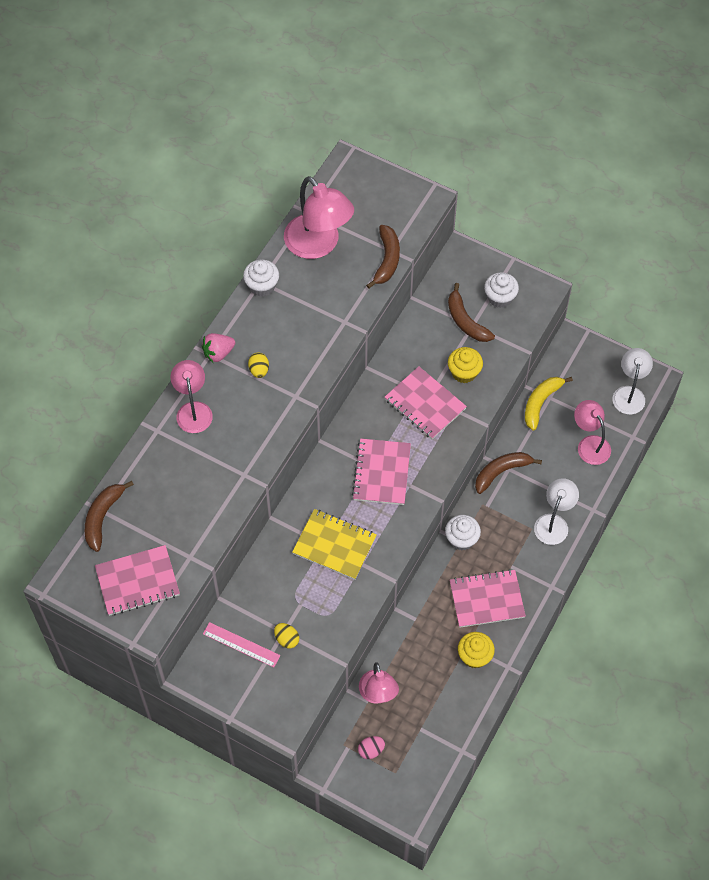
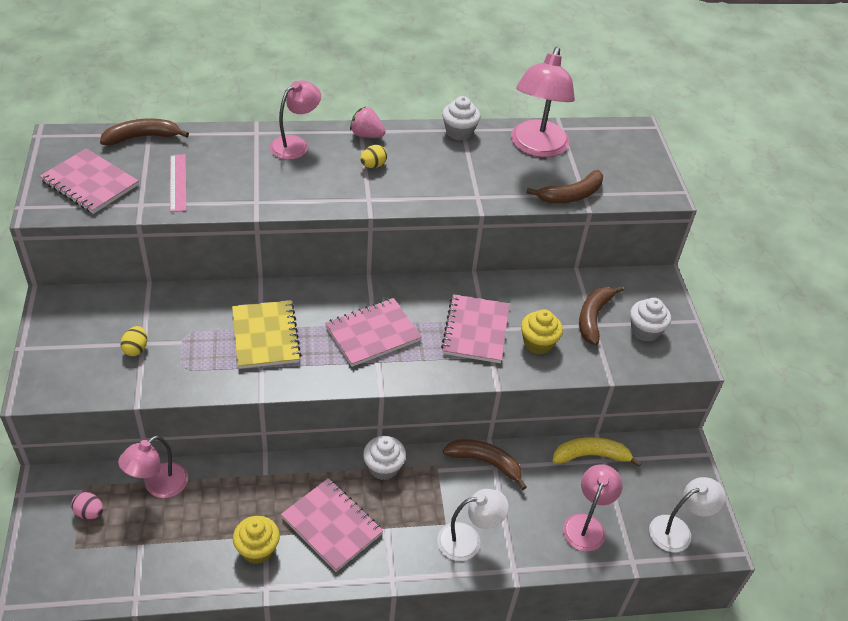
camera: 50 degrees right, 15 degrees down
(241, 644) = (108, 319): pink ruler -> pink ruler (178, 182)

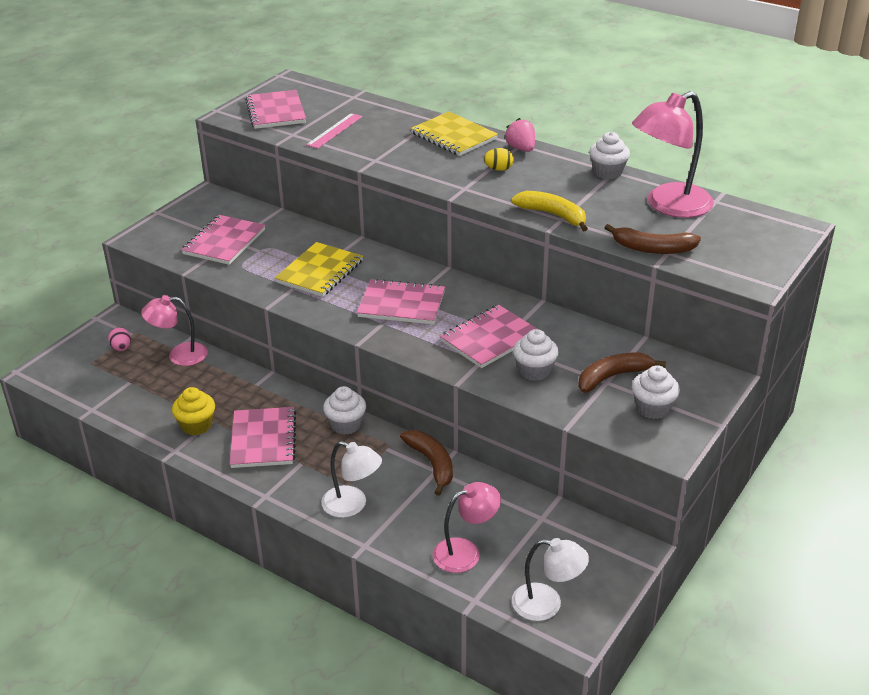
camera: 45 degrees right, 10 degrees down
(136, 349) = (224, 242): yellow egg -> pink notebook
(142, 137) = (346, 97): brown banana -> none
(295, 144) = (454, 136): pink lamp -> yellow notebook
(538, 343) = (534, 371): yellow cupcake -> white cupcake
(590, 456) = (532, 508): yellow banana -> yellow banana (553, 215)

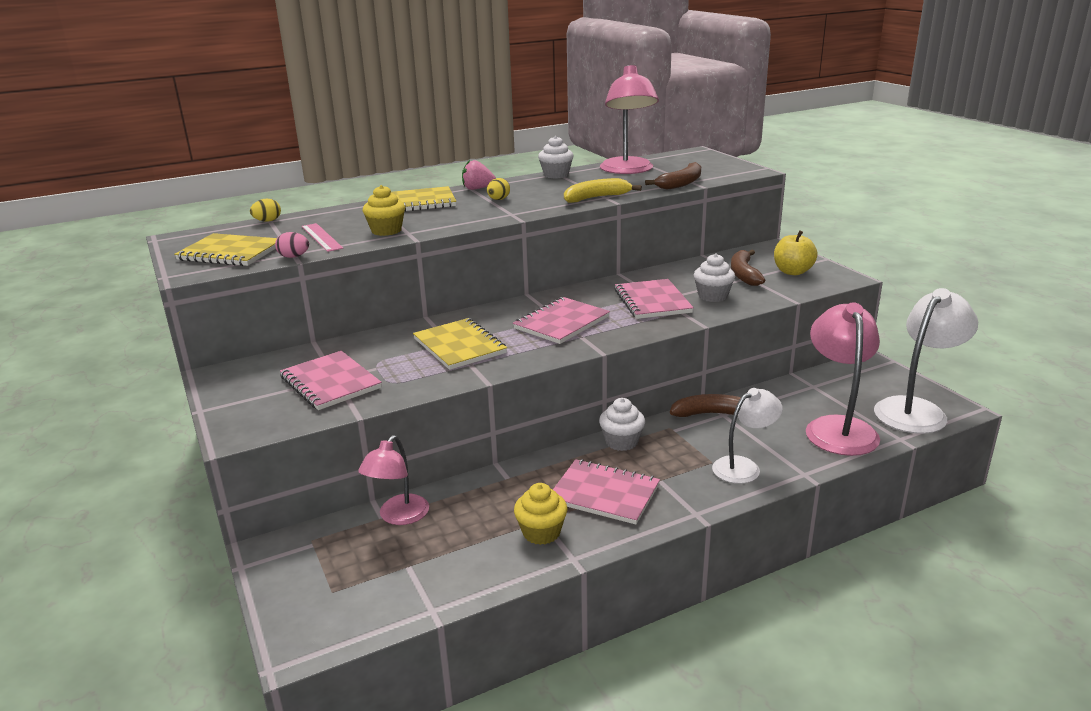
camera: 60 degrees left, 10 degrees down
(121, 348) = (332, 558): pink egg -> pink egg (294, 257)
(276, 112) = (230, 253): pink notebook -> yellow notebook
(352, 96) = (267, 221): none -> yellow egg
(371, 150) = (386, 231): none -> yellow cupcake
(465, 552) = (838, 427): pink lamp -> pink lamp, size x1.61
(547, 604) = (916, 410): white lamp -> white lamp, size x1.61
(653, 408) = (792, 272): white cupcake -> yellow apple

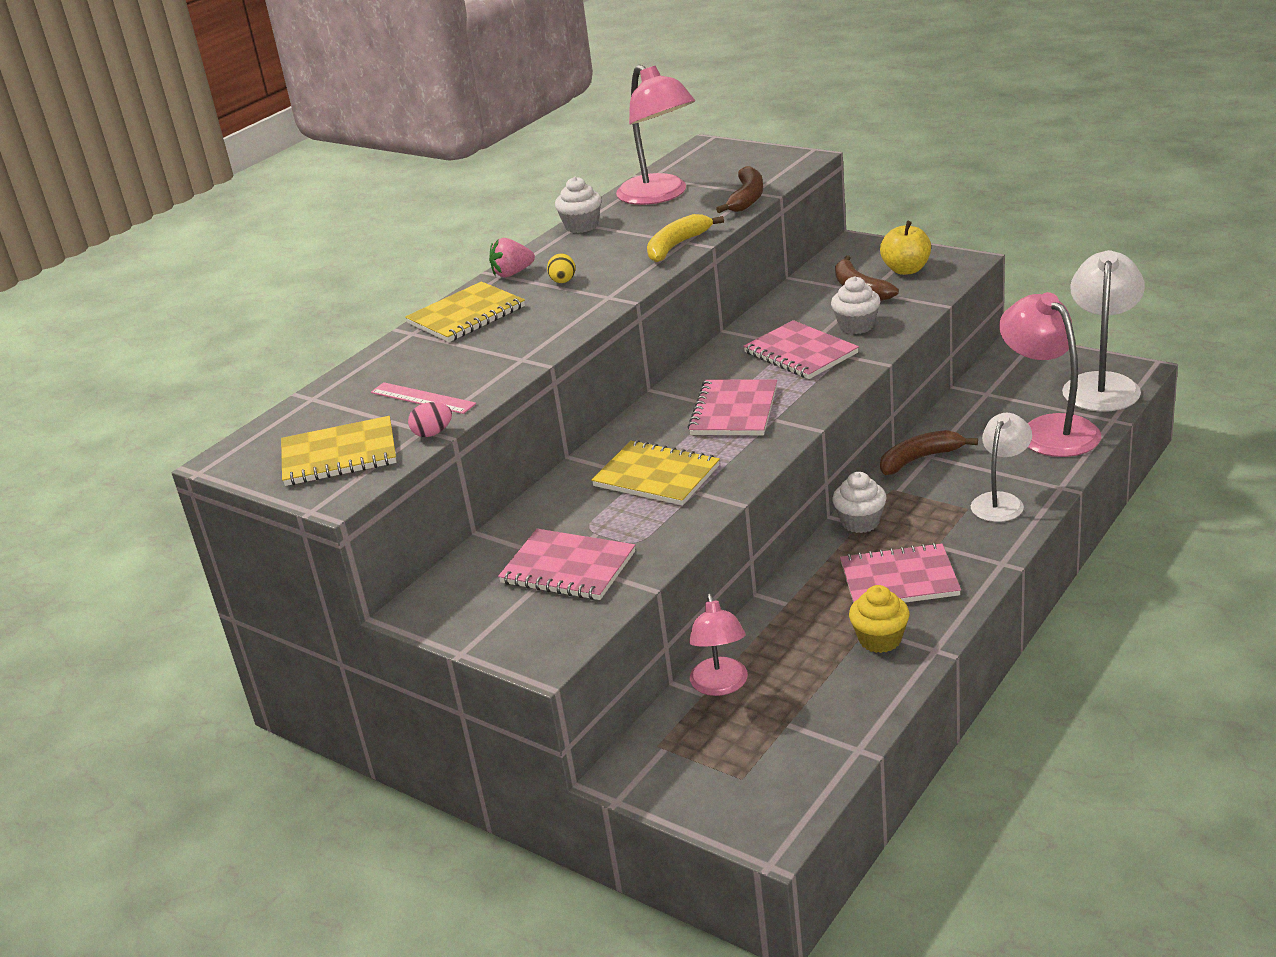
camera: 25 degrees left, 5 degrees up
(267, 221) = (309, 399): yellow egg -> none
(386, 231) = (491, 365): yellow cupcake -> none

